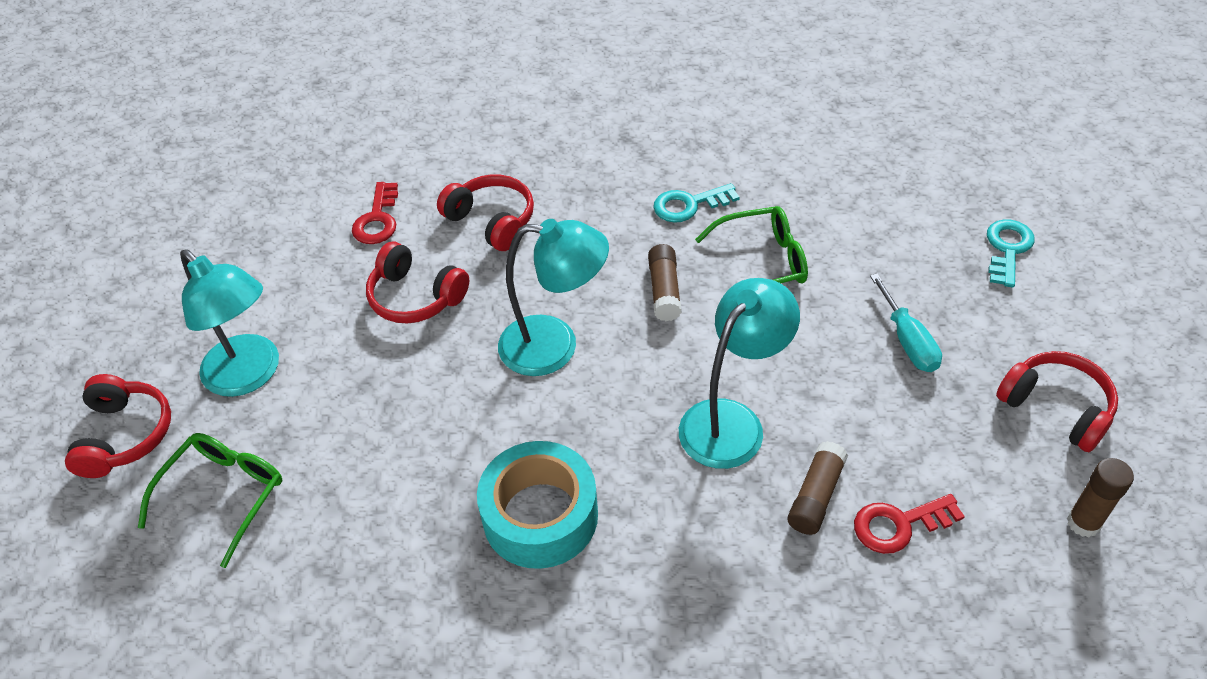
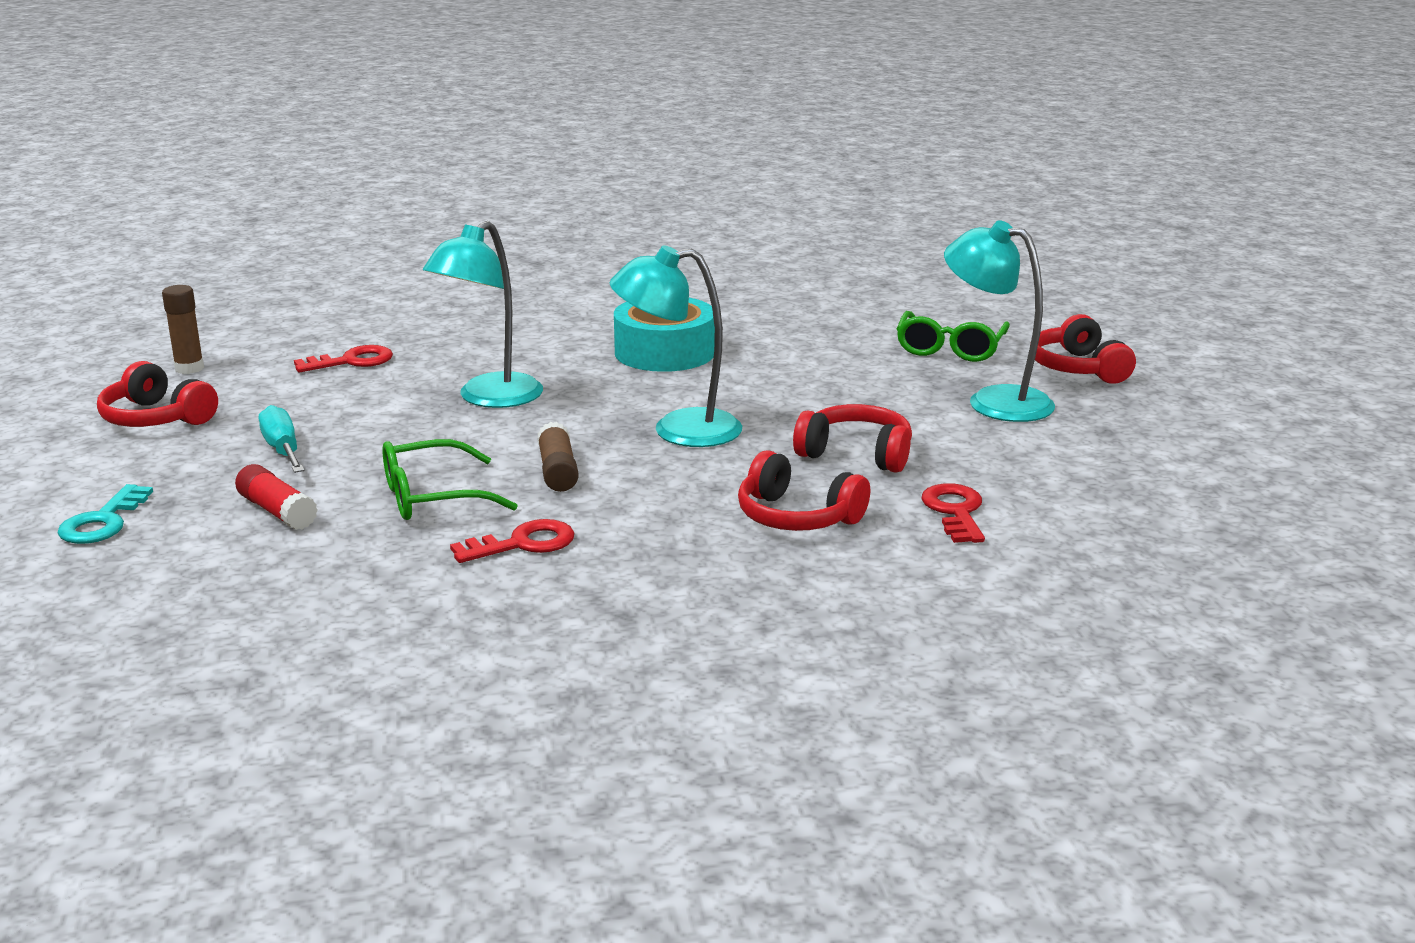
camera: 170 degrees right, 25 degrees down
(689, 205) = (523, 544): turquoise key -> red key
(815, 496) = (420, 369): brown glue stick -> none
(878, 253) = (277, 511): none -> red glue stick

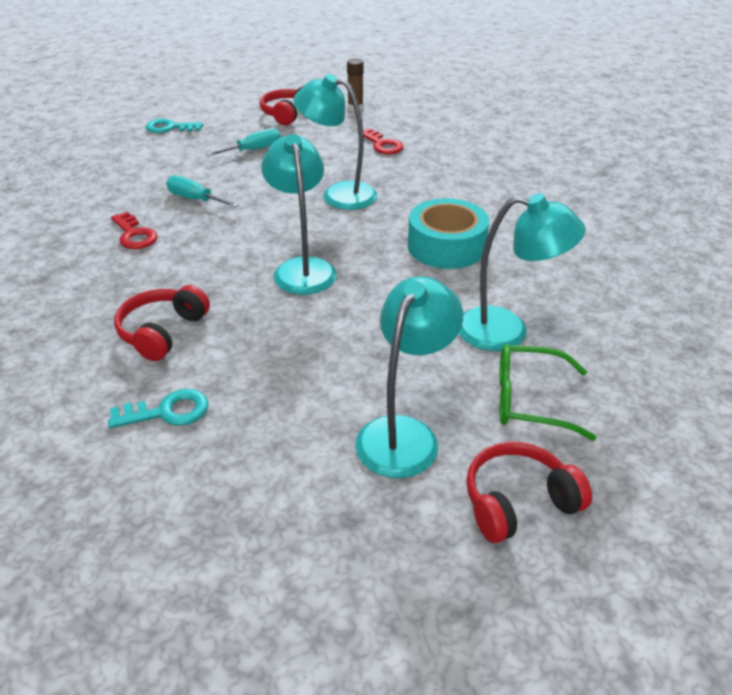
camera: 80 degrees right, 15 degrees up
(277, 511) = (179, 163): red glue stick -> none
(432, 497) = (195, 199): green glasses -> turquoise screwdriver
(557, 471) = (232, 232): brown glue stick -> none
(842, 344) = (507, 331): none -> turquoise lamp
(856, 454) = (271, 353): red headphones -> none
(955, 511) = (167, 412): red key -> turquoise key

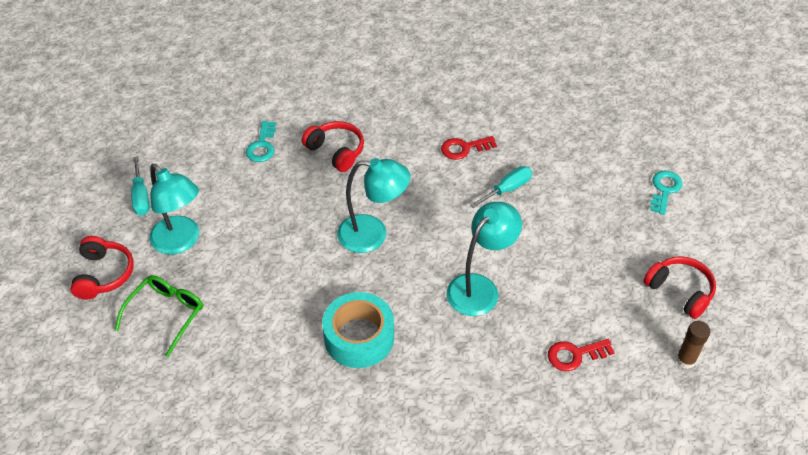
camera: 110 degrees right, 10 degrees up
(254, 150) = (594, 244): turquoise screwdriver -> turquoise screwdriver (141, 197)
(507, 331) = (234, 332): turquoise lamp -> none

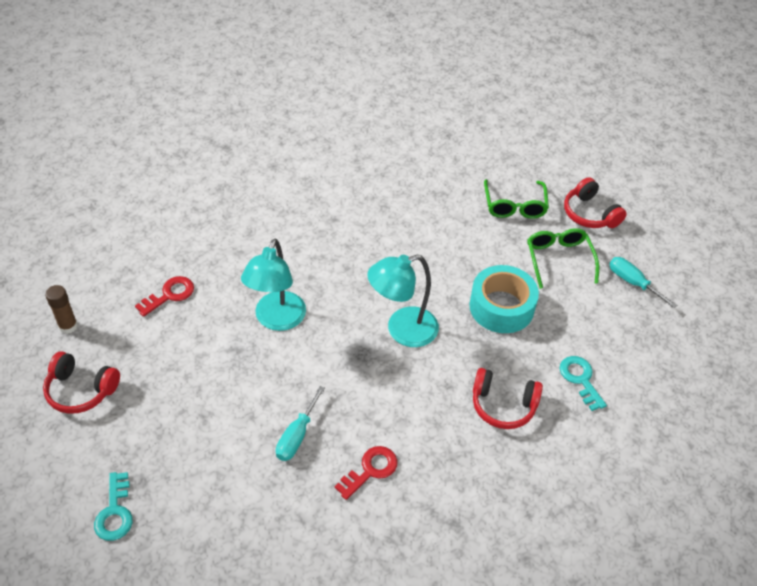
camera: 150 degrees right, 0 degrees up
(181, 242) = (559, 259): turquoise lamp -> green glasses
(359, 337) = (356, 243): turquoise tape -> turquoise tape (501, 307)

